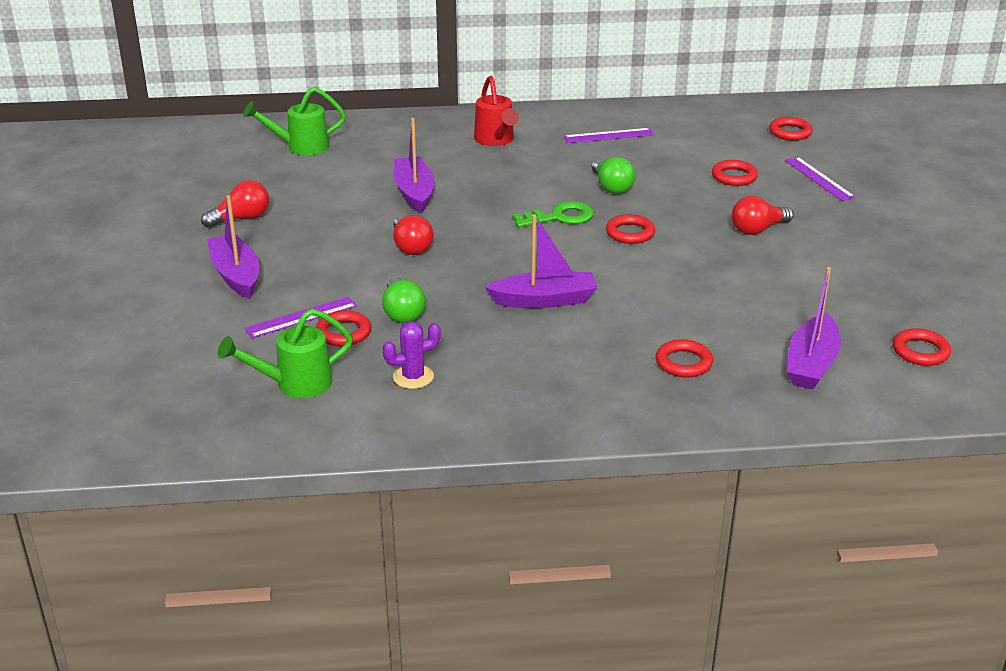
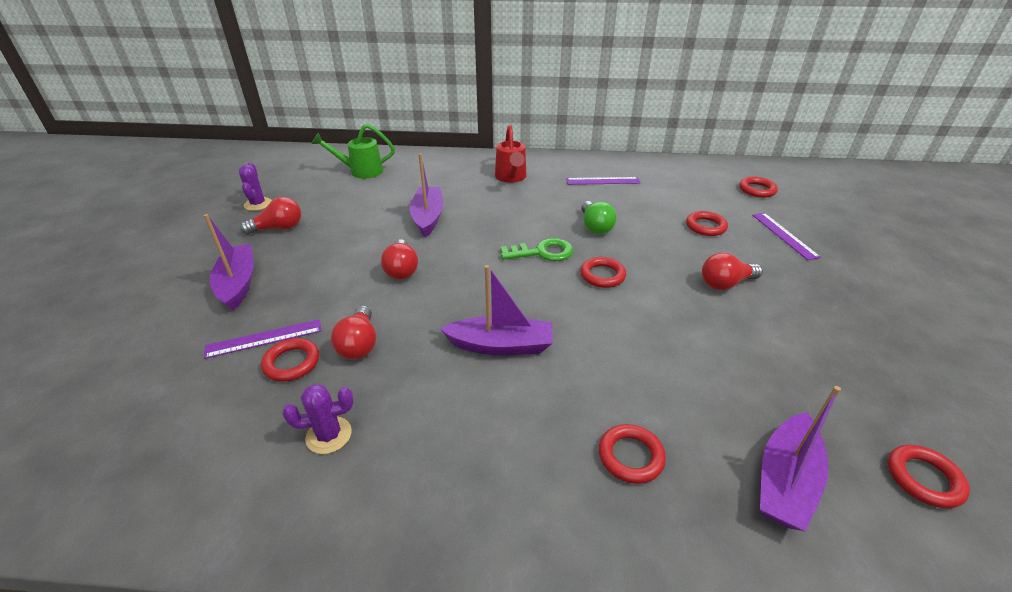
camera: 10 degrees right, 5 degrees up
(195, 195) = (258, 204): none -> purple cactus
(294, 384) = (205, 428): green watering can -> none
(402, 313) = (359, 344): green light bulb -> red light bulb

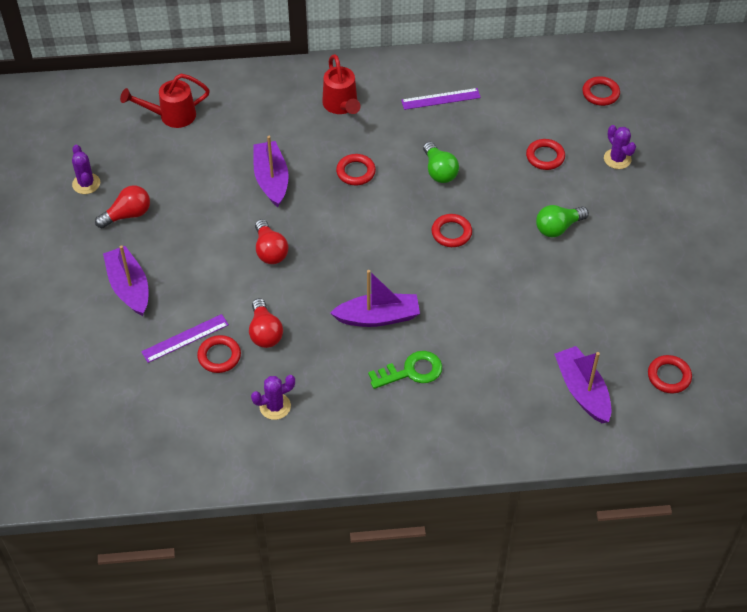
camera: 10 degrees left, 15 degrees up
(360, 171) = (171, 116): green watering can -> red watering can
(542, 252) = (394, 212): green key -> green key (411, 371)
(630, 456) = (483, 390): red ring -> red ring (356, 172)
(725, 284) = (558, 228): red light bulb -> green light bulb
(784, 235) = (617, 159): purple ruler -> purple cactus
(785, 481) = (582, 391): purple boat -> purple boat turned 135 degrees clockwise

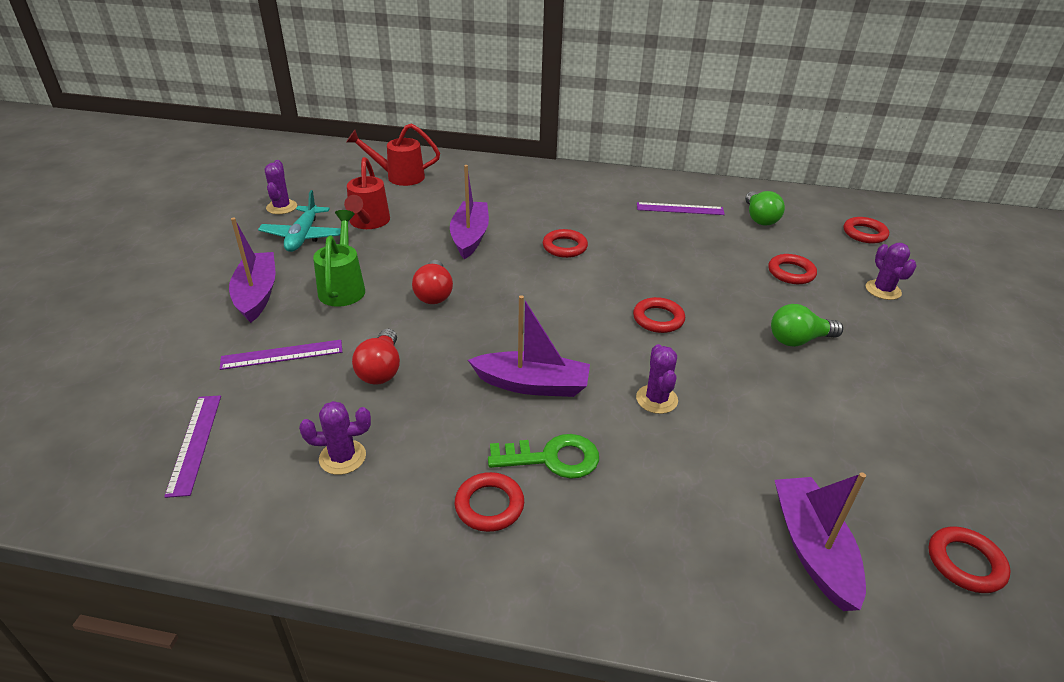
camera: 15 degrees right, 15 degrees down
(128, 215) = (303, 236): red light bulb -> turquoise plane
(171, 422) = (195, 443): none -> purple ruler
(194, 262) = (343, 287): none -> green watering can
(219, 356) = (309, 382): red ring -> red ring (489, 505)
(341, 106) = (572, 197): red watering can -> red watering can (368, 223)
(439, 171) = (660, 263): green light bulb -> green light bulb (759, 218)
(467, 307) = (656, 399): none -> purple cactus

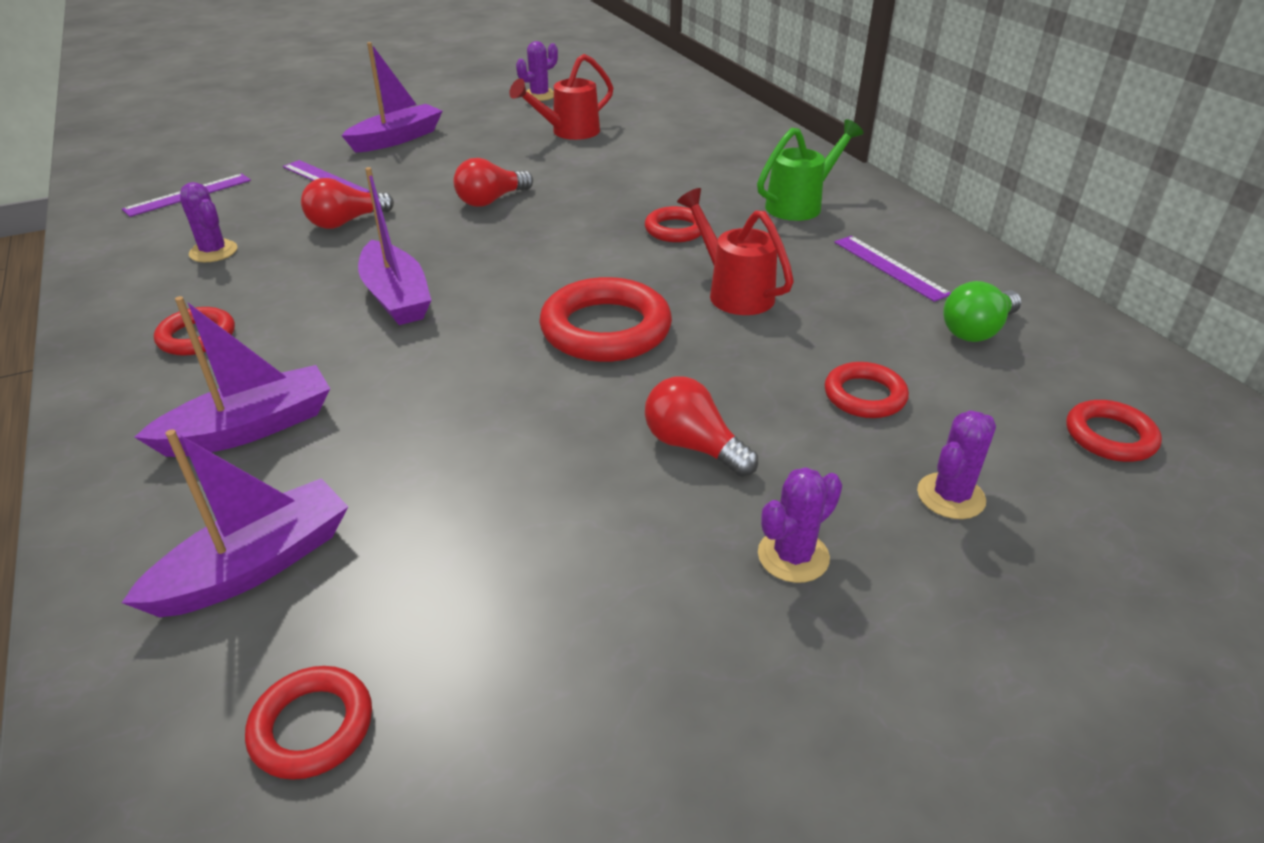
camera: 55 degrees right, 0 degrees up
(303, 236) = (506, 120): turquoise plane -> none
(343, 287) = (450, 162): green watering can -> green watering can (801, 205)
(398, 177) = (673, 112): red watering can -> red watering can (733, 292)
(470, 237) = (616, 180): purple boat -> purple boat (250, 428)
(552, 458) = (288, 346): green key -> none
(656, 399) = (443, 375): purple cactus -> purple cactus (793, 556)
(658, 319) = (606, 329): red ring -> red ring, size x1.77
(798, 340) = (693, 446): green light bulb -> red light bulb

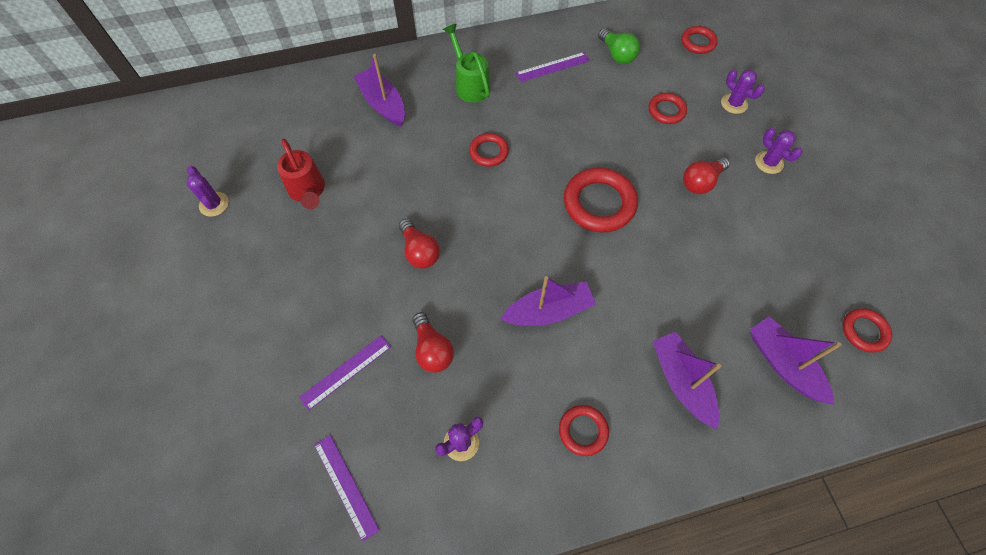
camera: 80 degrees left, 25 degrees up
(397, 139) = (275, 318): purple boat -> purple boat (383, 104)
(733, 292) = (567, 139): red watering can -> none

